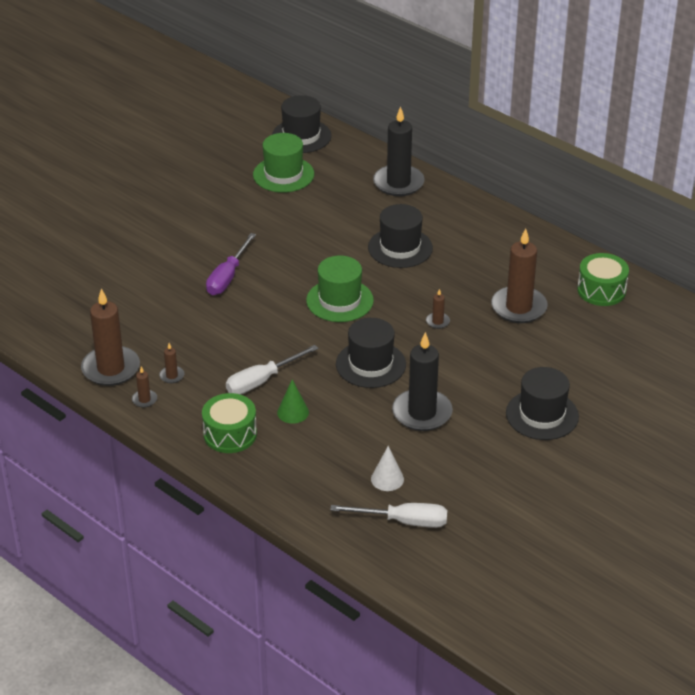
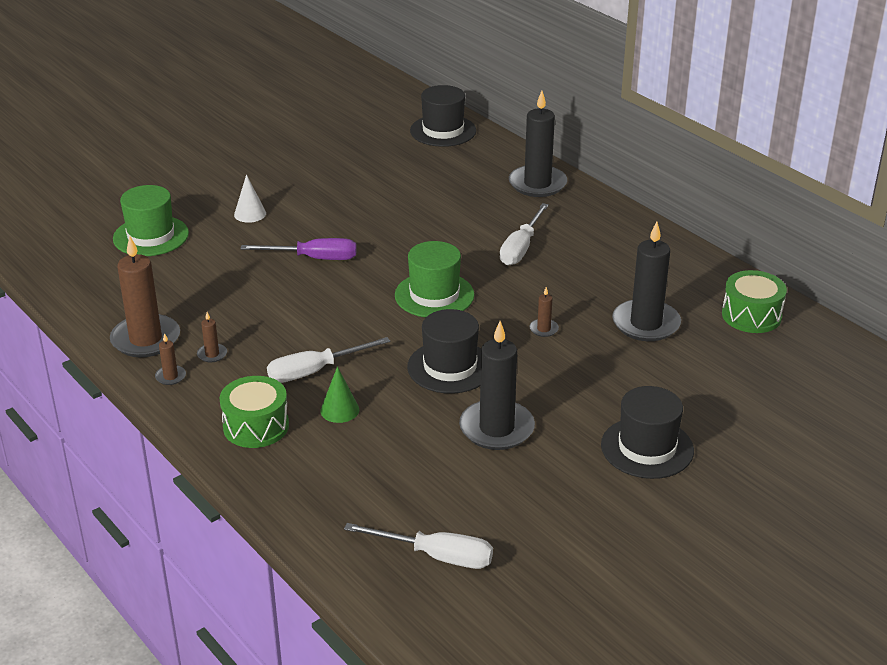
camera: 10 degrees right, 5 degrees down
(227, 277) = (314, 258): purple screwdriver -> purple screwdriver turned 120 degrees counterclockwise
(283, 174) = (411, 165): green hat -> green hat (151, 236)
(387, 479) = (431, 501): white cone -> white cone (250, 214)
(400, 248) = (521, 248): black hat -> white screwdriver
(518, 307) = (646, 324): brown candle -> black candle

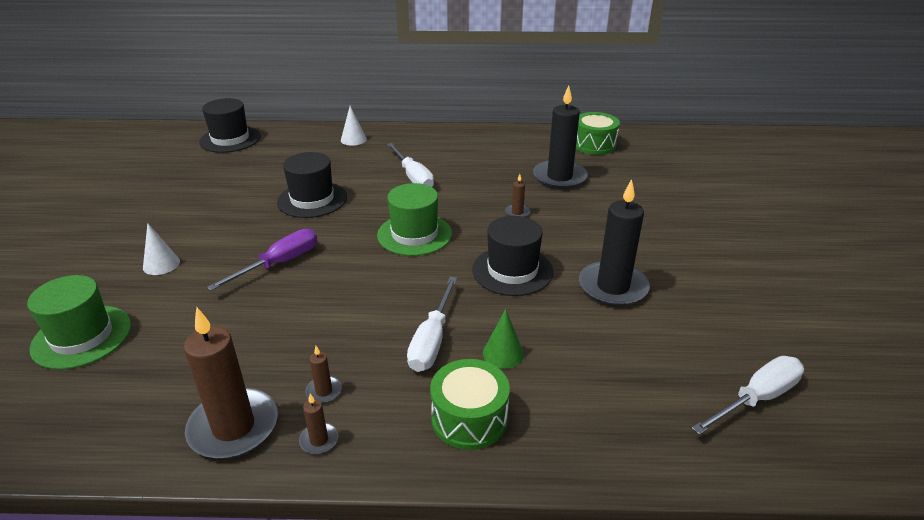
camera: 50 degrees left, 0 degrees up
(537, 184) = (353, 139): black candle -> white cone
(647, 448) = (695, 239): black hat -> black hat (312, 199)

